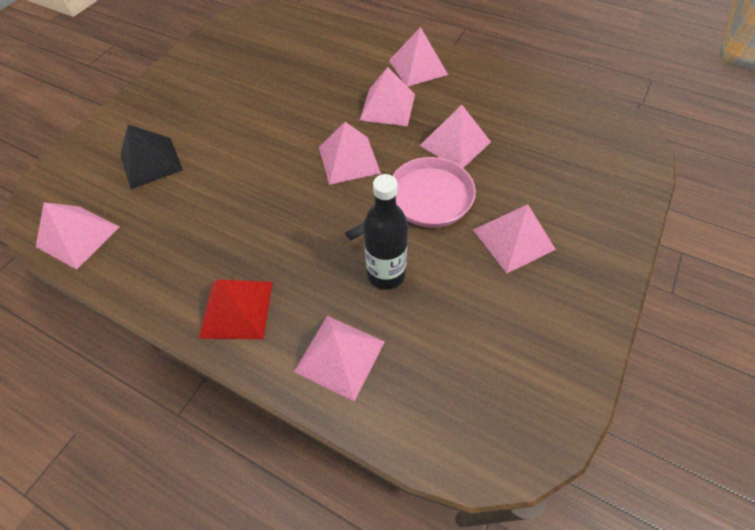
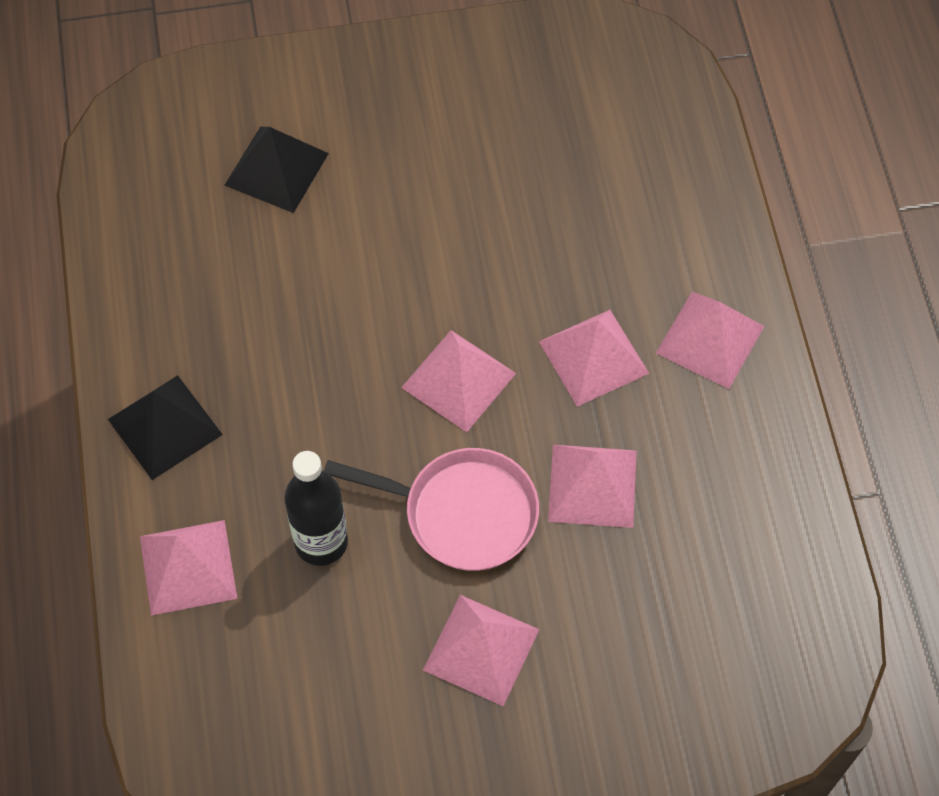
camera: 50 degrees right, 5 degrees up
(78, 236) = (127, 196): pink pyramid -> none
(237, 309) = (165, 427): red pyramid -> black pyramid

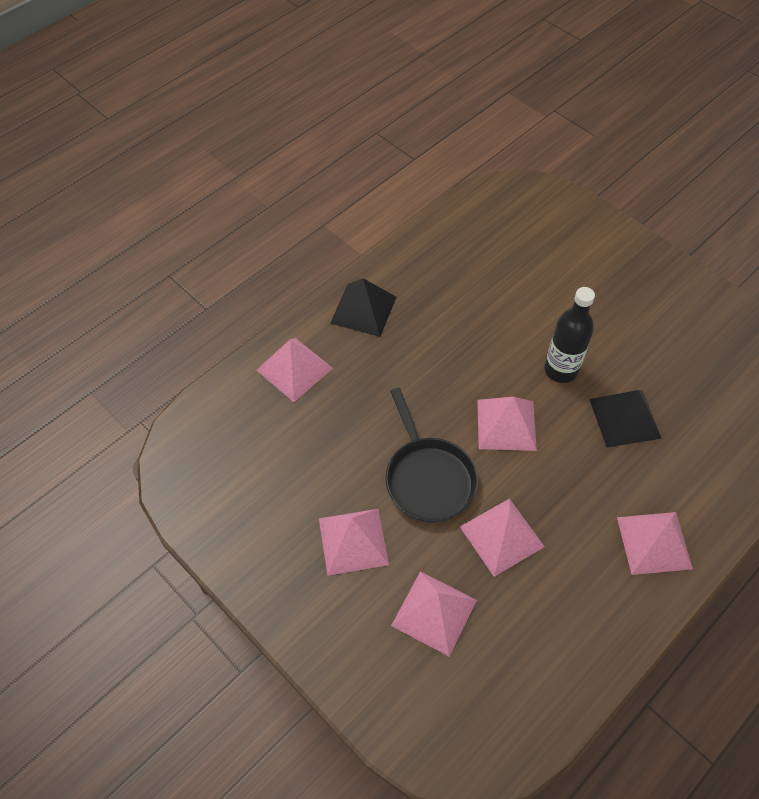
camera: 55 degrees right, 5 degrees down
(276, 169) = (550, 263): black pyramid -> black pyramid (624, 418)
(321, 542) = (355, 420): black bottle -> black bottle (561, 370)
(462, 513) = (428, 478): pink pan -> black pan
(593, 357) = (583, 485): pink pyramid -> pink pyramid (434, 613)

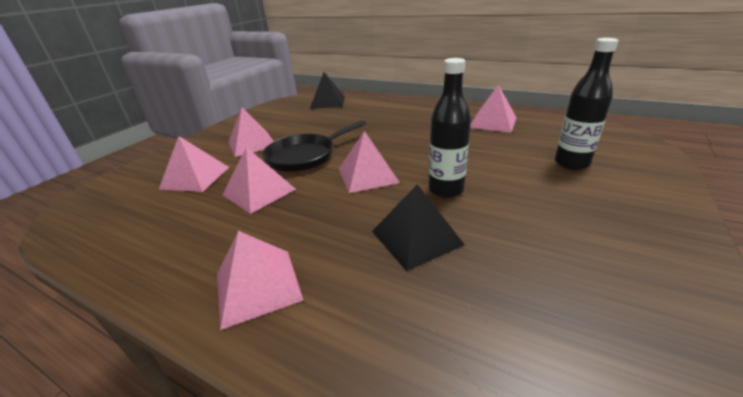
camera: 75 degrees right, 25 degrees down
(294, 369) = (368, 108): pink pyramid -> pink pyramid (493, 122)
(363, 310) = (429, 114): black pyramid -> black pyramid (327, 102)
(550, 258) = (571, 163): none -> black bottle

